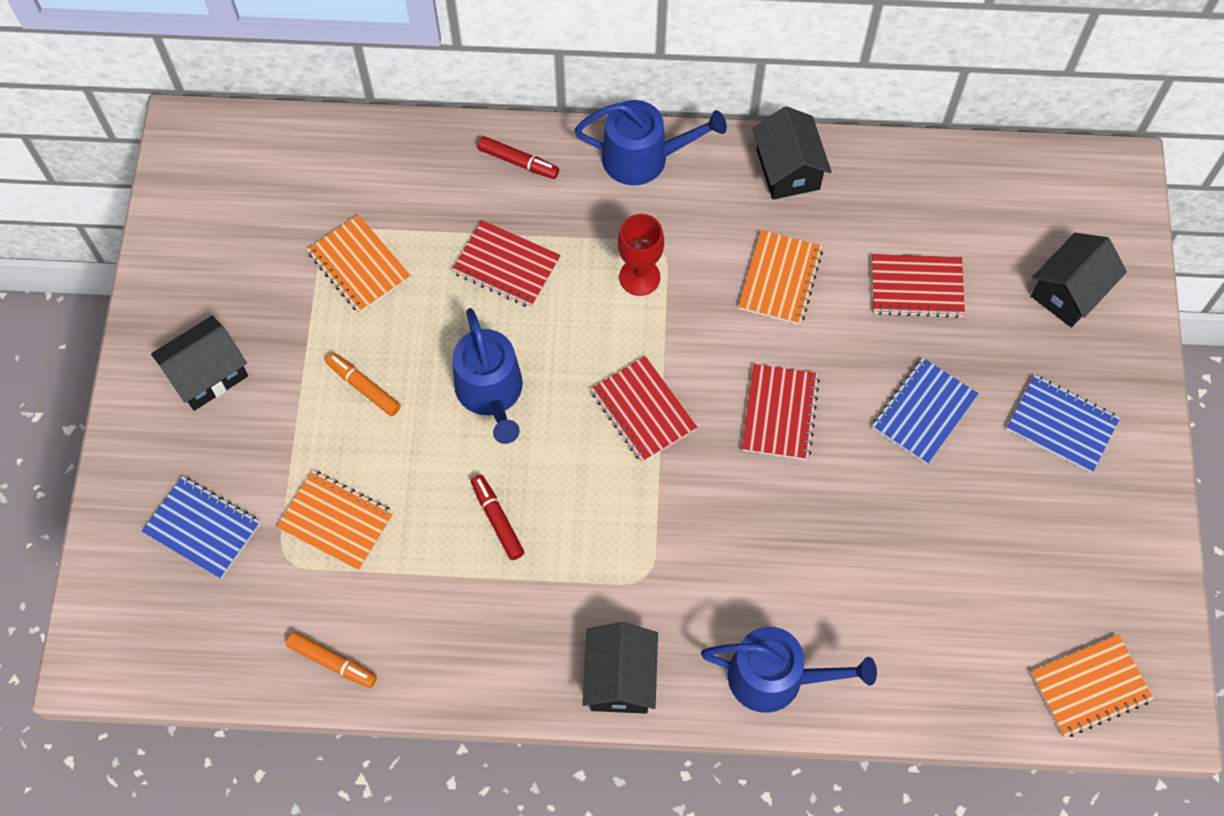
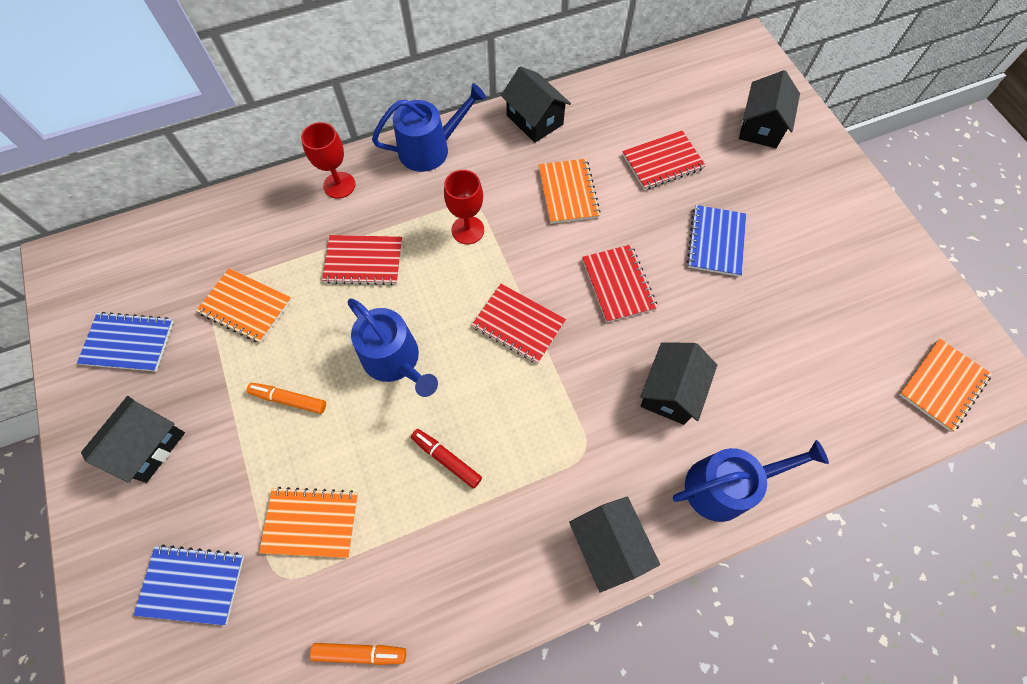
camera: 25 degrees left, 0 degrees up
(518, 162) = (339, 185): red marker -> red goblet
(772, 556) = (670, 391): none -> black house
(1061, 425) = (809, 212): blue notebook -> blue notebook (128, 343)

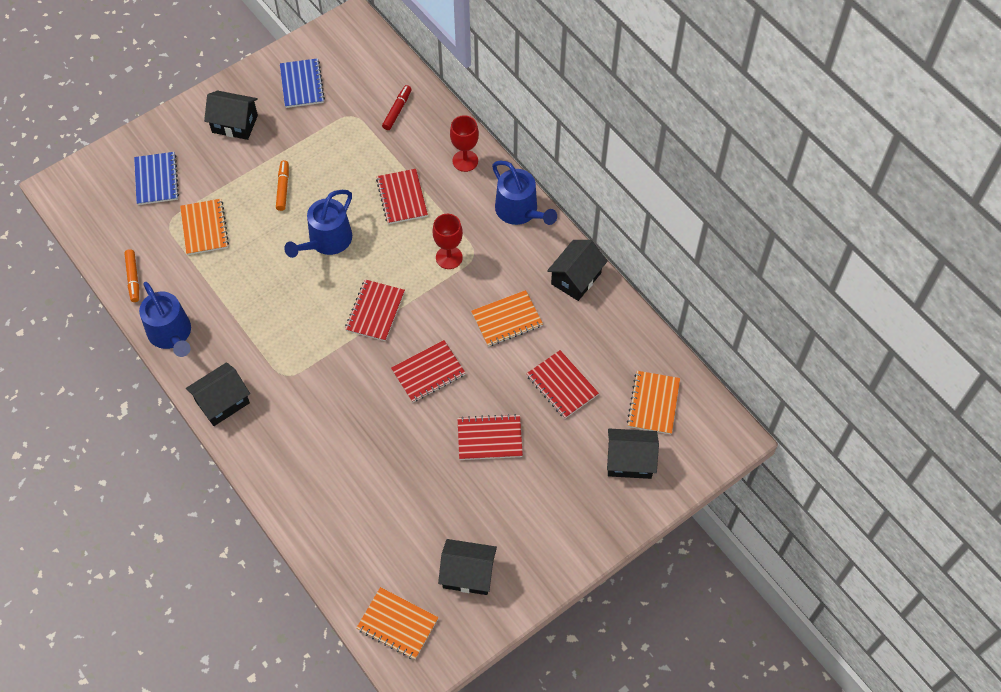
camera: 75 degrees right, 5 degrees down
(246, 306) = (345, 139): orange notebook -> orange notebook (653, 403)
(446, 459) = (261, 292): red marker -> red marker (397, 110)
(670, 391) = (344, 424): black house -> black house (468, 574)
(716, 242) = (489, 438): blue notebook -> red notebook
(725, 486) = (279, 470): blue watering can -> blue watering can (171, 334)

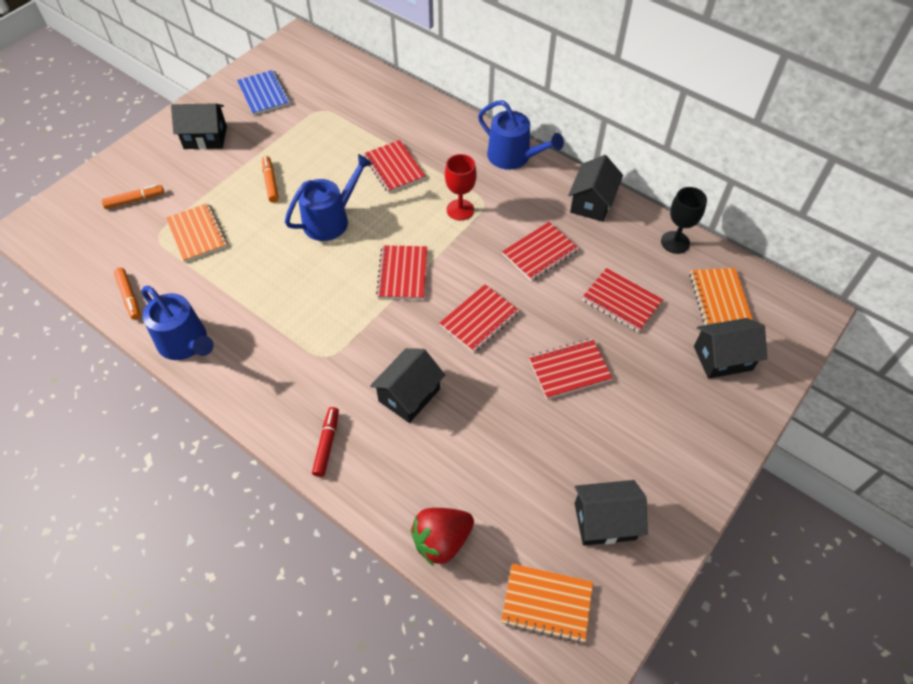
camera: 15 degrees left, 5 degrees down
(156, 179) = (134, 200): blue notebook -> orange marker
(222, 402) = (262, 400): black house -> black house (409, 395)
(327, 241) = (330, 220): blue watering can -> blue watering can turned 150 degrees counterclockwise
(332, 555) = (441, 540): none -> red strawberry
(397, 110) = (364, 98): red marker -> red marker (327, 444)
(465, 161) = (444, 126): red goblet -> none
(507, 319) = (540, 253): orange notebook -> red notebook
(637, 338) = (675, 242): none -> black goblet

